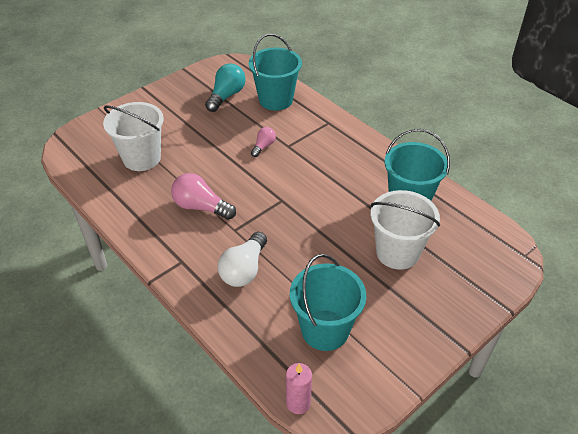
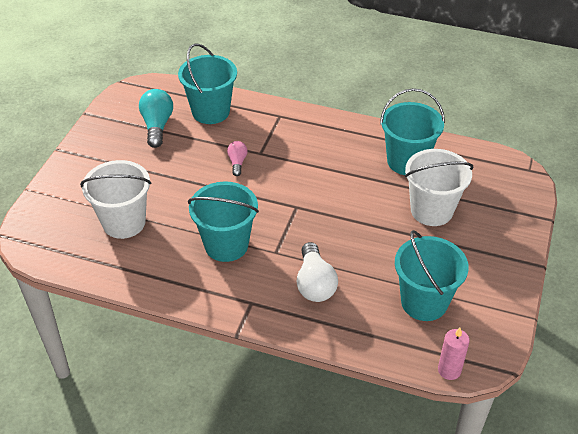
camera: 30 degrees left, 0 degrees up
(201, 207) = (226, 245): pink light bulb -> turquoise bucket

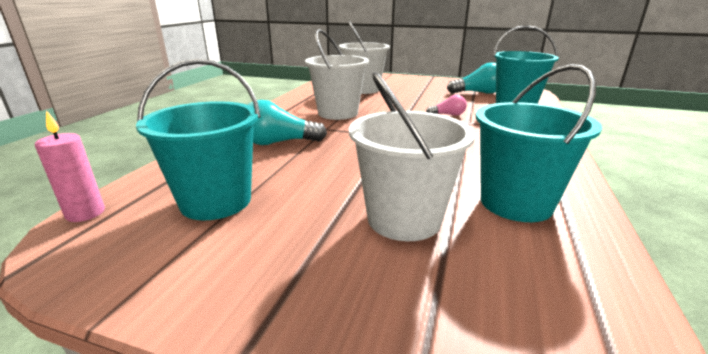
camera: 90 degrees right, 20 degrees down
(226, 245) = (338, 113): turquoise bucket -> white bucket
(315, 283) = (279, 143): white light bulb -> turquoise light bulb

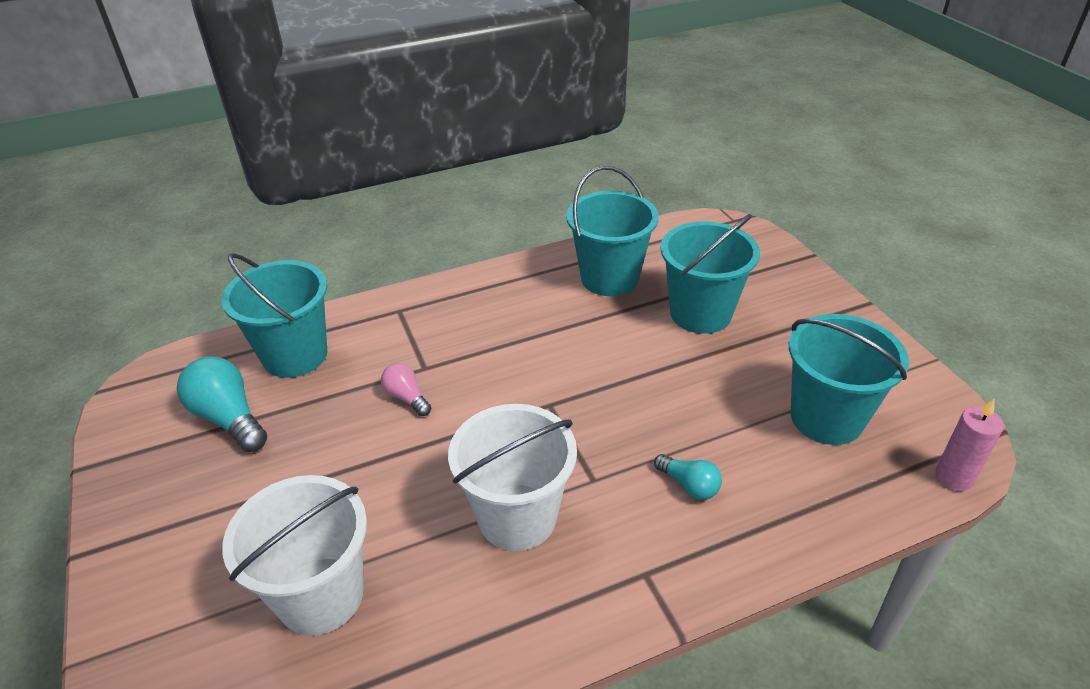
camera: 130 degrees left, 15 degrees up
(279, 143) = (689, 485): turquoise light bulb -> turquoise light bulb, size x0.57
(404, 219) = (700, 313): white bucket -> turquoise bucket

